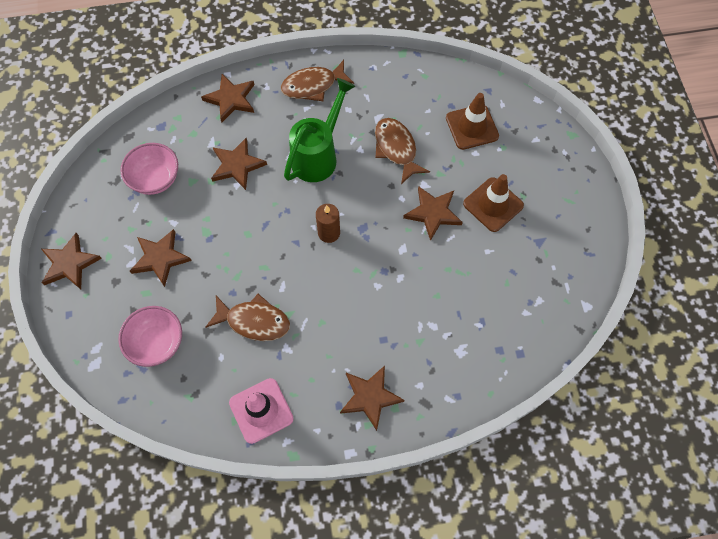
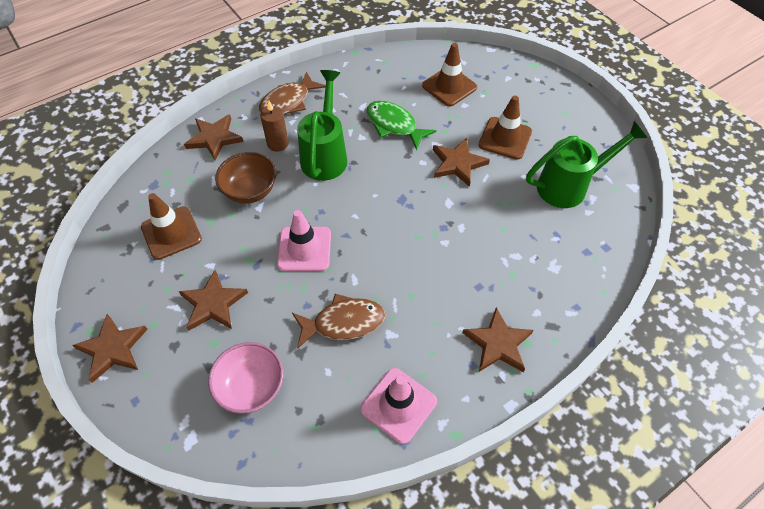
camera: 25 degrees left, 10 degrees down
(155, 179) = (171, 233): pink bowl -> brown traffic cone
(237, 165) = (250, 191): brown star -> brown bowl
(255, 240) = (304, 249): none -> pink traffic cone
(329, 233) = (373, 215): brown candle -> brown candle (278, 144)
(396, 149) = (394, 125): brown fish -> green fish
(525, 279) = (570, 186): none -> green watering can

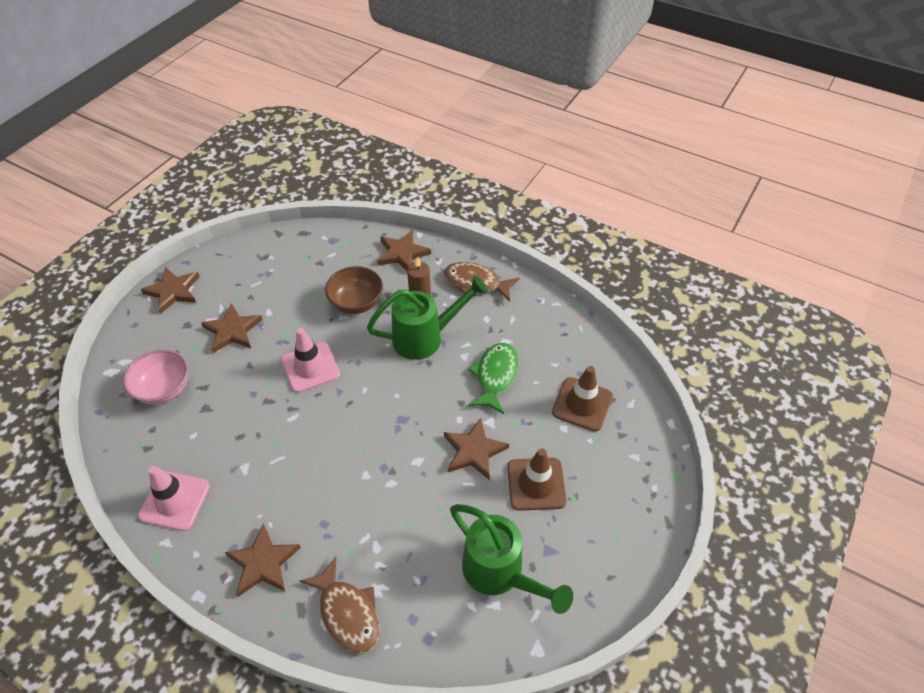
camera: 65 degrees right, 5 degrees down
(171, 233) = (290, 273): brown traffic cone -> none
(343, 323) = (244, 427): brown fish -> brown fish (347, 613)

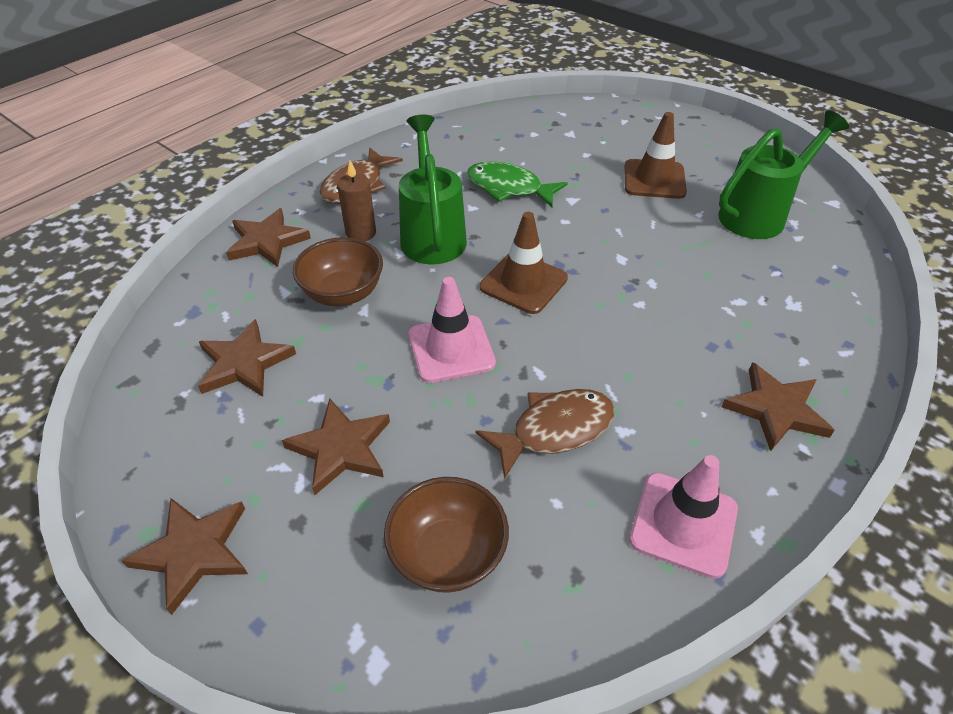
camera: 80 degrees left, 5 degrees down
(164, 389) = (448, 554): pink bowl -> brown bowl
(347, 613) = (827, 330): brown fish -> brown fish (555, 430)
(474, 451) = (611, 215): brown star -> brown star (244, 363)
(582, 404) = (558, 139): brown traffic cone -> brown traffic cone (523, 283)

